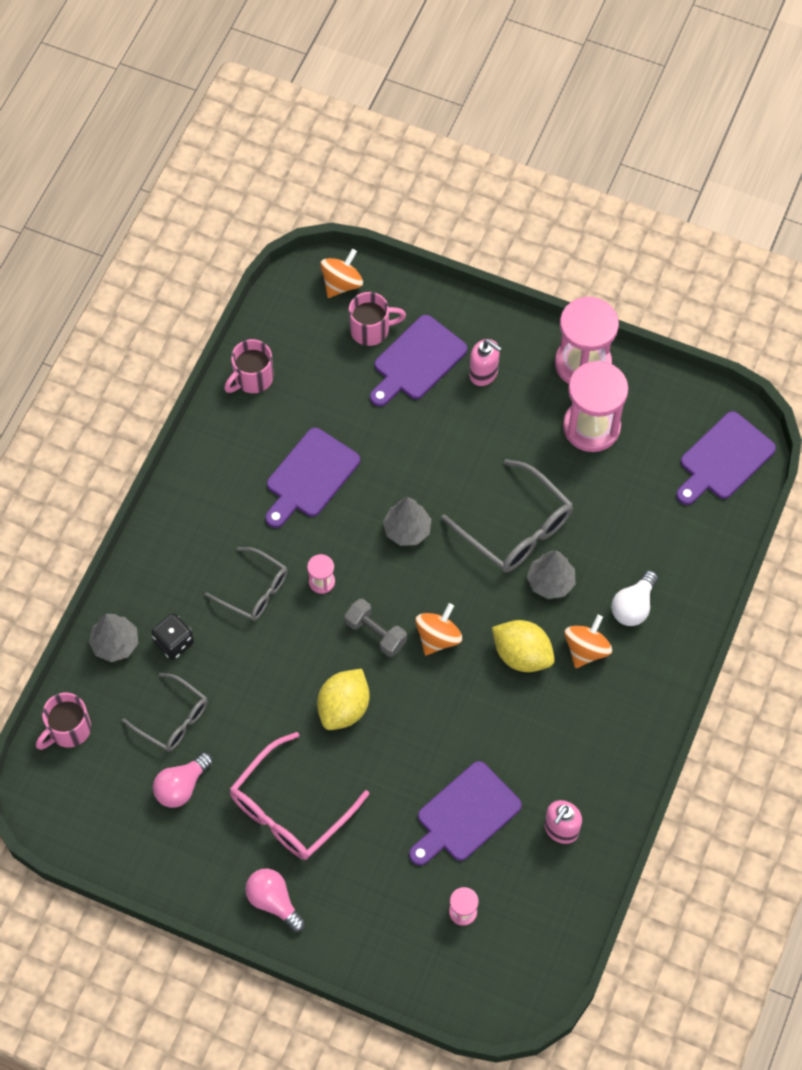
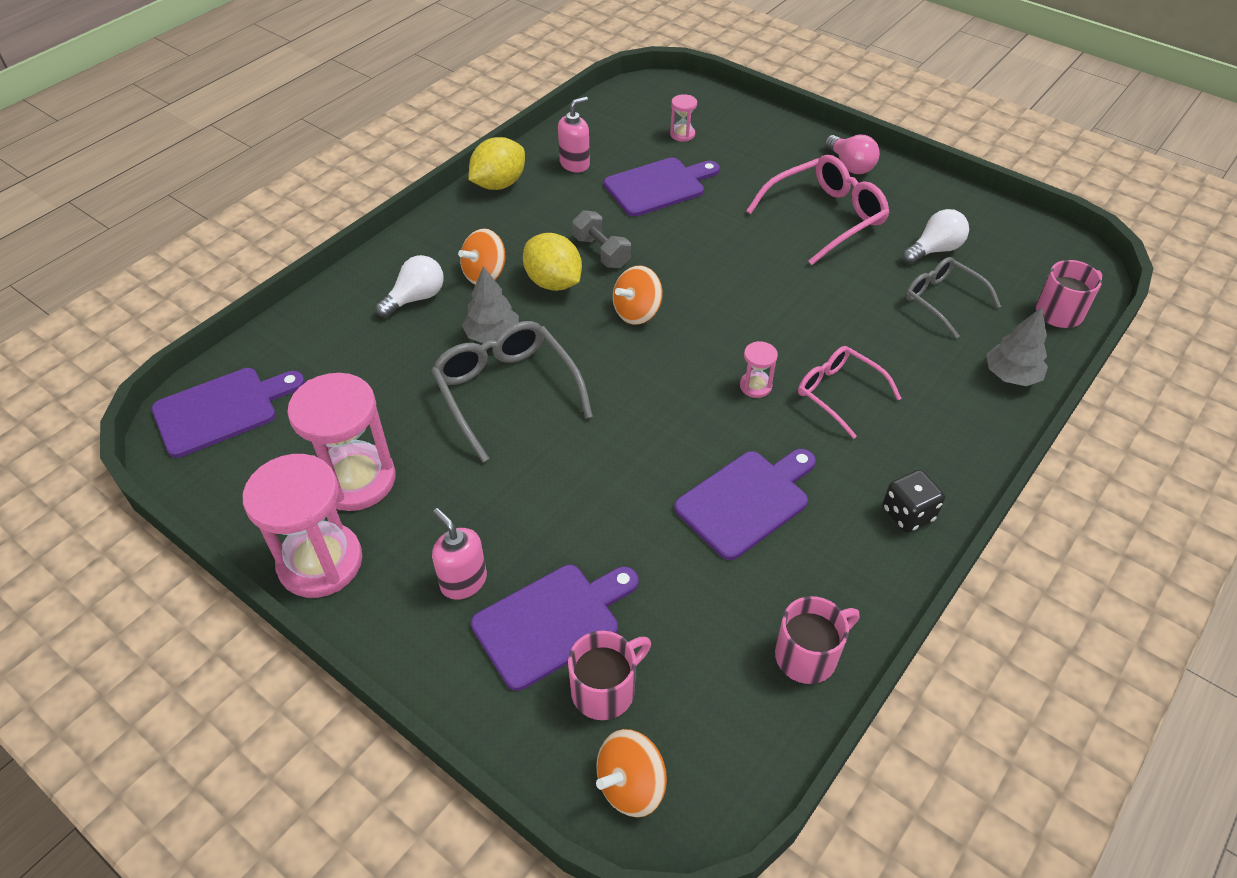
camera: 165 degrees left, 15 degrees down
(174, 642) = (939, 363): black dice -> black dice (908, 514)
(181, 786) = (934, 250): pink light bulb -> white light bulb
(254, 590) = (839, 394): grey glasses -> pink glasses
(344, 708) = (755, 276): yellow lemon -> yellow lemon (499, 184)
(371, 329) = (605, 689): pink mug -> pink mug turned 135 degrees clockwise
(375, 633) = (705, 328): grey dumbbell -> grey dumbbell (601, 252)
(407, 529) = (637, 416): grey tree -> none

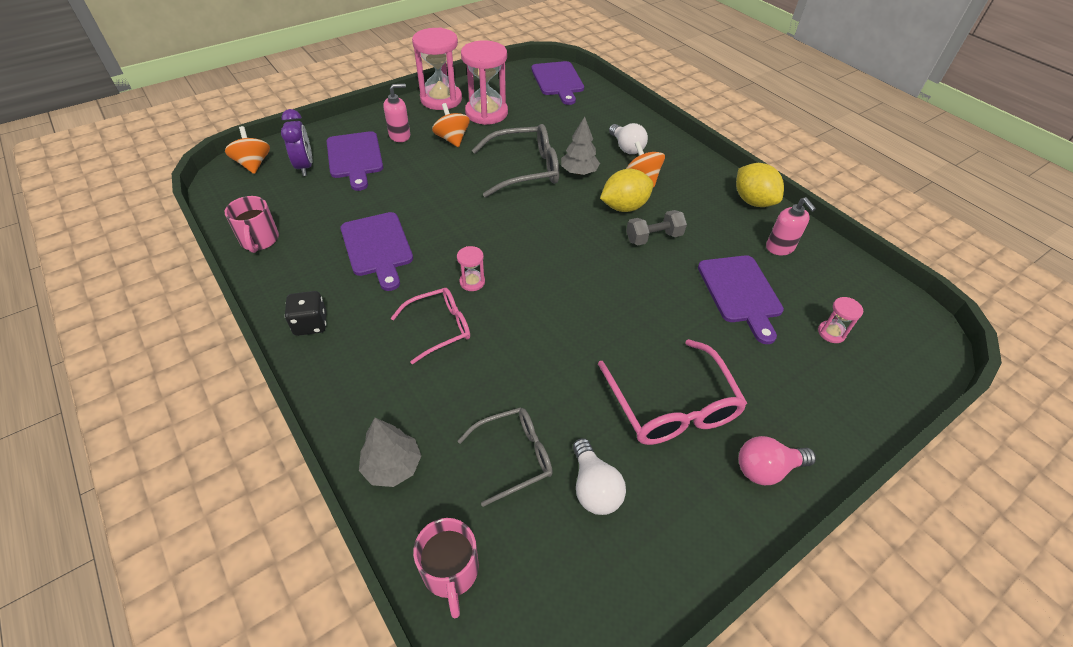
camera: 105 degrees right, 0 degrees up
(605, 689) = (305, 166): pink mug -> purple clock
(637, 312) = (576, 240): orange spinning top -> orange spinning top (452, 139)

